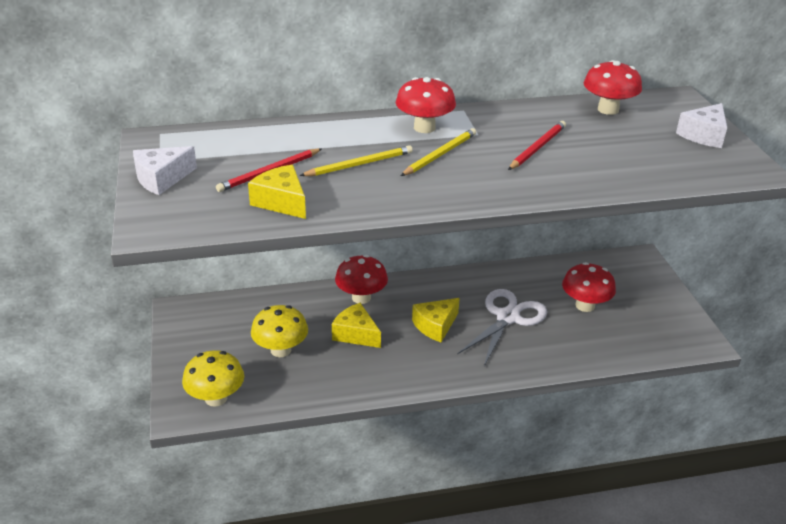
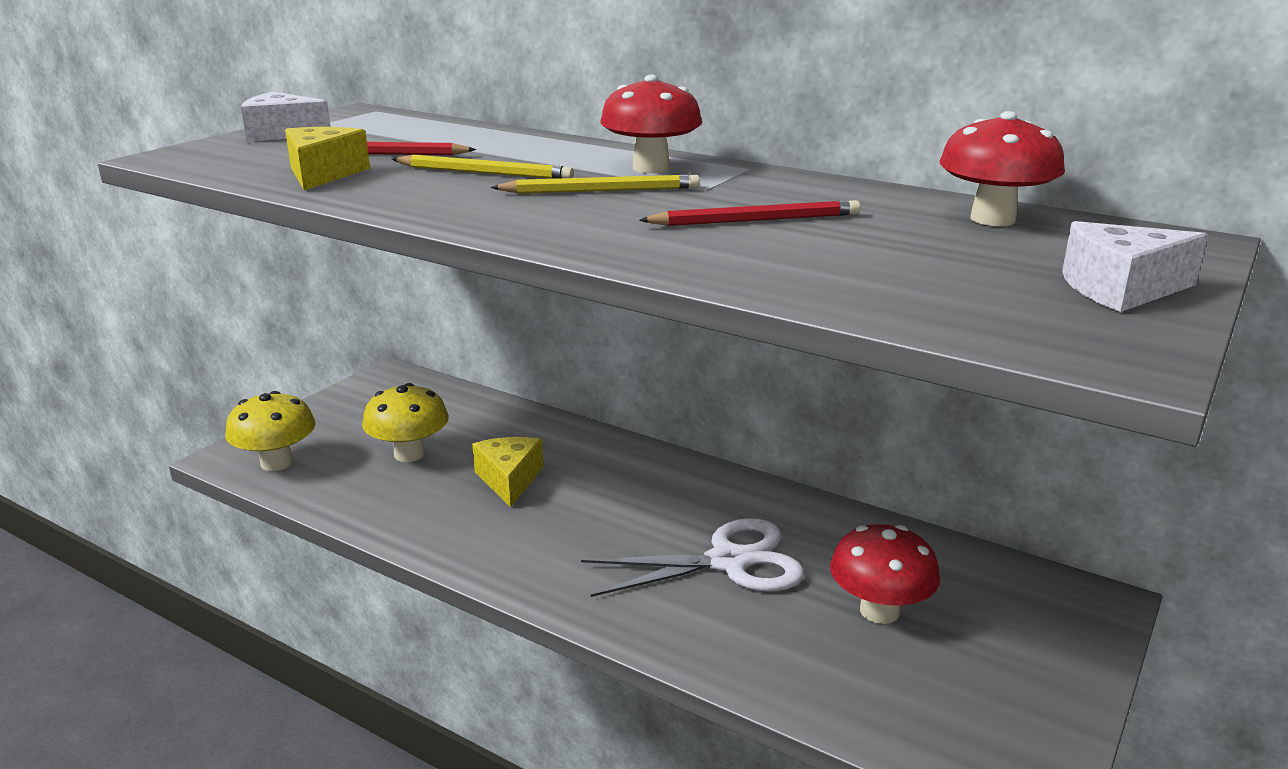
camera: 45 degrees right, 10 degrees down
(361, 297) = (581, 448): red mushroom -> none
(435, 326) = (615, 520): yellow cheese -> none

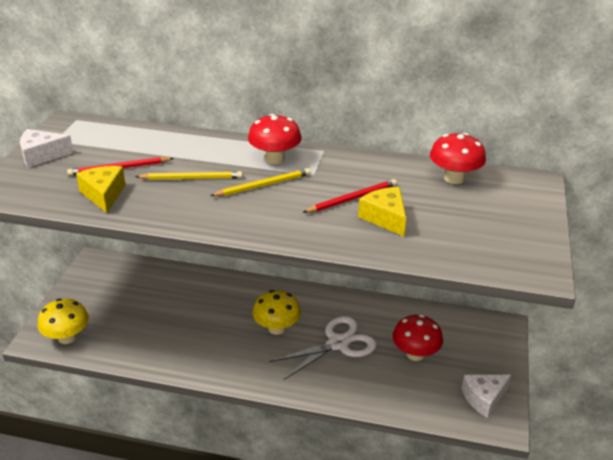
camera: 20 degrees left, 10 degrees up
(409, 454) = (140, 314): yellow mushroom -> yellow mushroom (276, 328)
(509, 479) = (205, 319): yellow cheese -> yellow cheese (385, 218)
(1119, 289) = (523, 224): white cheese -> white cheese (483, 398)

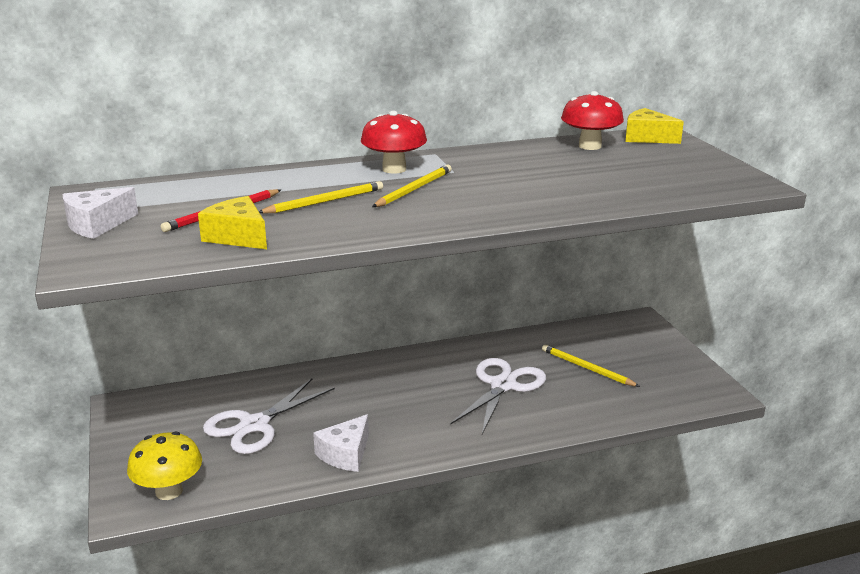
camera: 30 degrees left, 10 degrees down
(152, 308) = (254, 425): none -> white scissors
(276, 328) = (423, 394): yellow mushroom -> none
(352, 198) = (520, 178): red pencil -> none
(385, 218) = (572, 184): yellow cheese -> yellow cheese (647, 138)
(415, 354) = (587, 368): red mushroom -> yellow pencil
(483, 398) = (685, 380): white cheese -> white cheese (345, 454)

